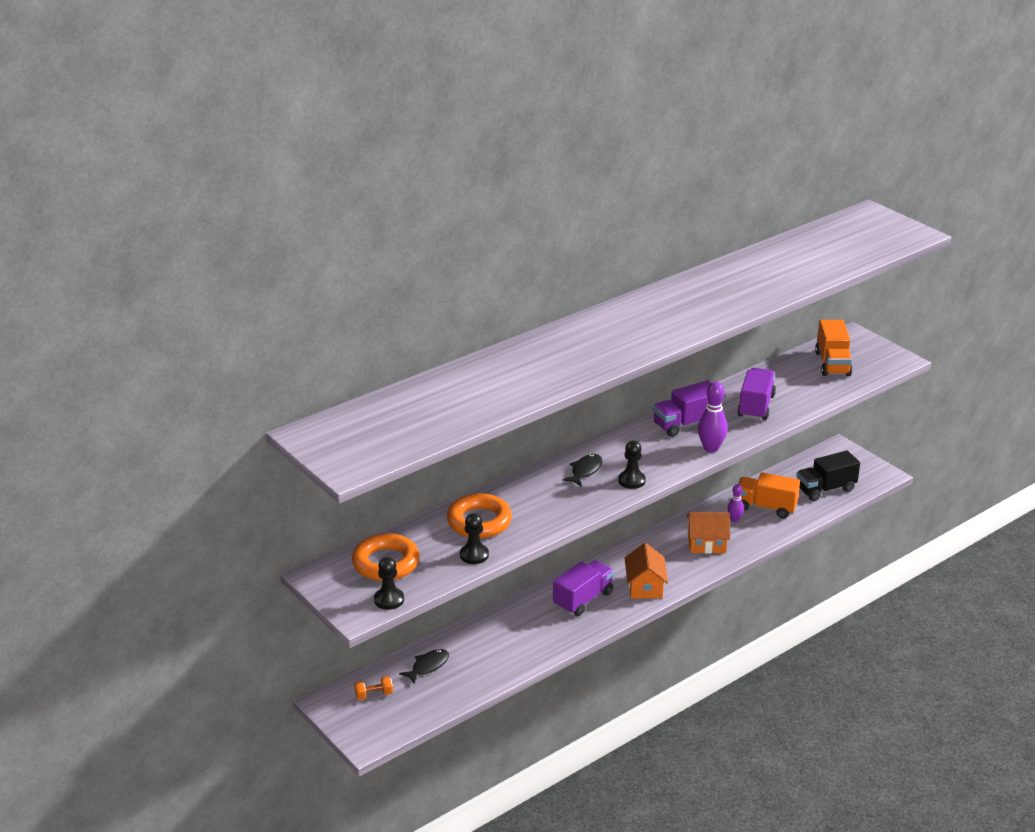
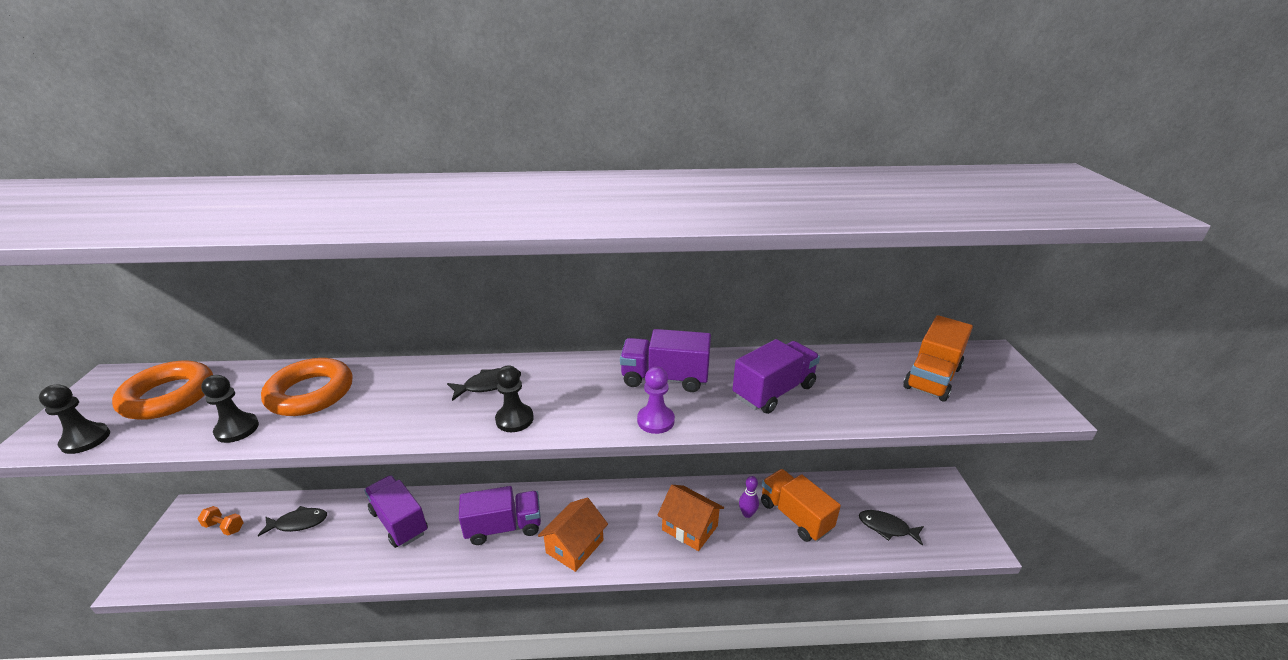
camera: 35 degrees right, 0 degrees up
(503, 631) = (399, 522): none -> purple truck
(711, 448) = (655, 420): purple bowling pin -> purple pawn
(825, 489) = (887, 527): black truck -> black fish

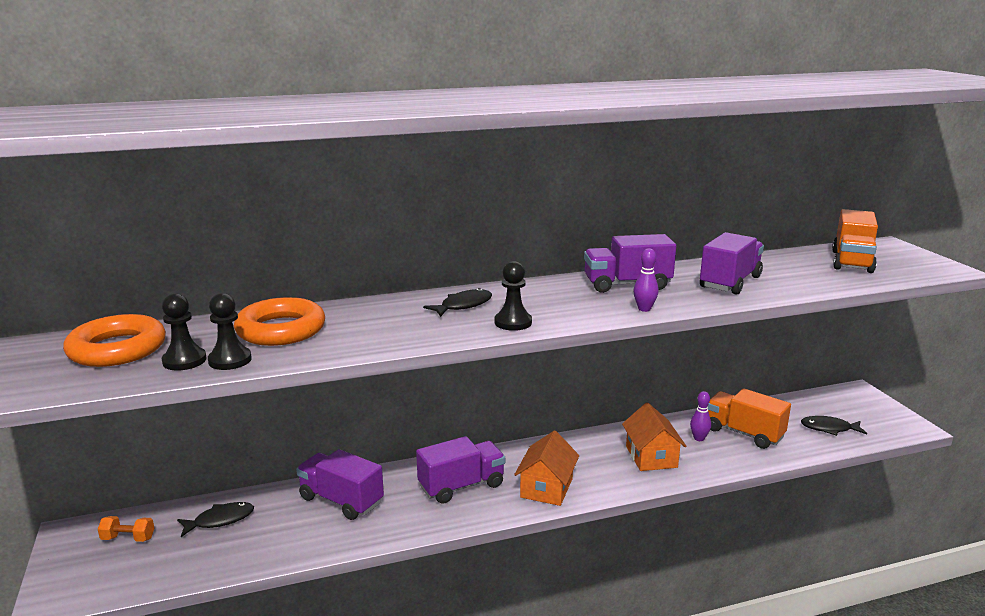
camera: 15 degrees left, 10 degrees down
(85, 440) = (60, 386): black pawn -> black pawn (184, 361)
(655, 420) = (644, 309): purple pawn -> purple bowling pin
(689, 528) = (651, 457): orange house -> orange house turned 60 degrees clockwise

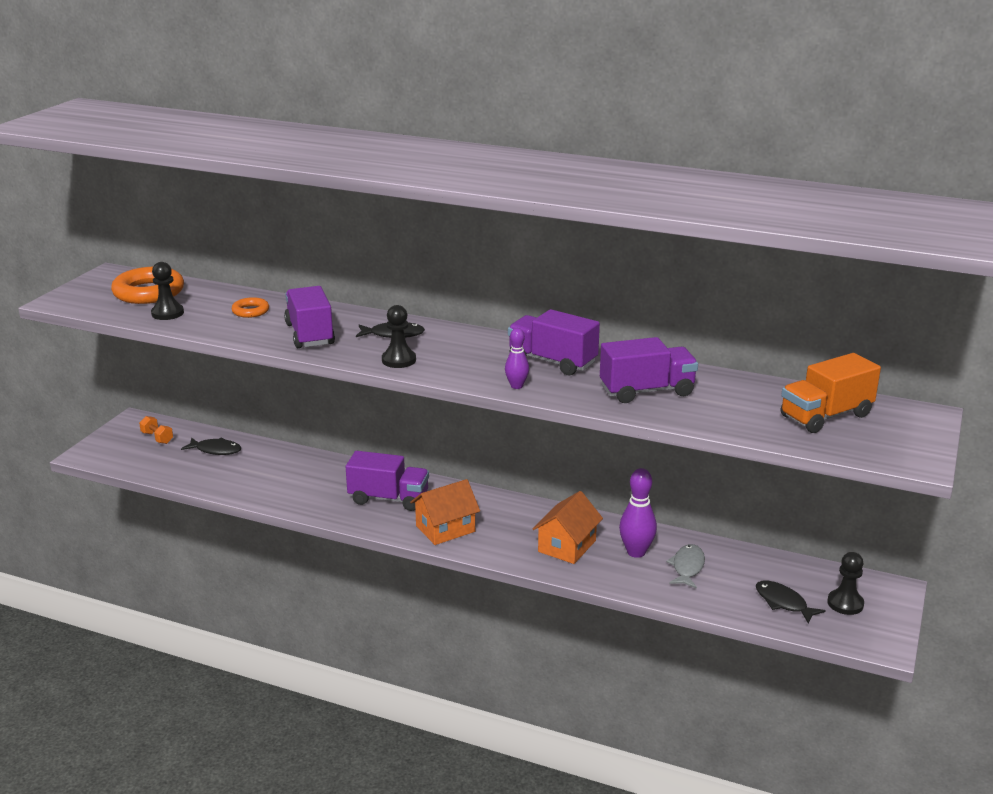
camera: 40 degrees right, 5 degrees up
(230, 360) = (189, 322): black pawn -> black pawn (845, 603)
(281, 330) = (250, 311): orange ring -> orange ring, size x0.51
(341, 500) = (299, 471): purple truck -> purple truck (310, 334)
(699, 438) = (636, 552): purple bowling pin -> purple bowling pin, size x1.65
(744, 433) = (687, 567): orange truck -> grey fish

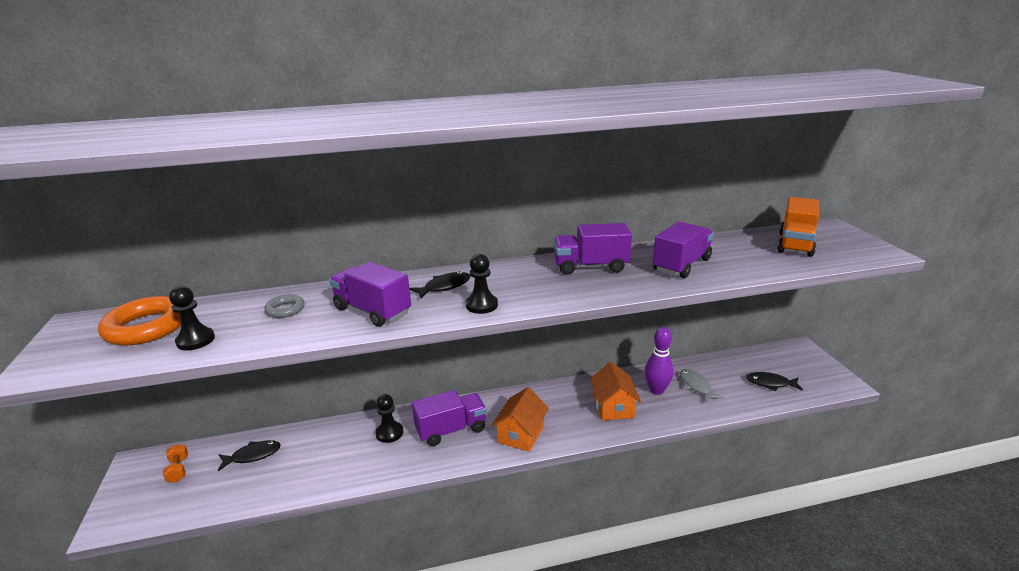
camera: 35 degrees left, 0 degrees up
(157, 438) = (178, 470): orange dumbbell -> orange dumbbell turned 60 degrees clockwise
(250, 311) = (285, 310): orange ring -> grey ring
(516, 386) = (599, 292): purple bowling pin -> none
(845, 603) = (795, 368): black pawn -> black pawn (389, 433)

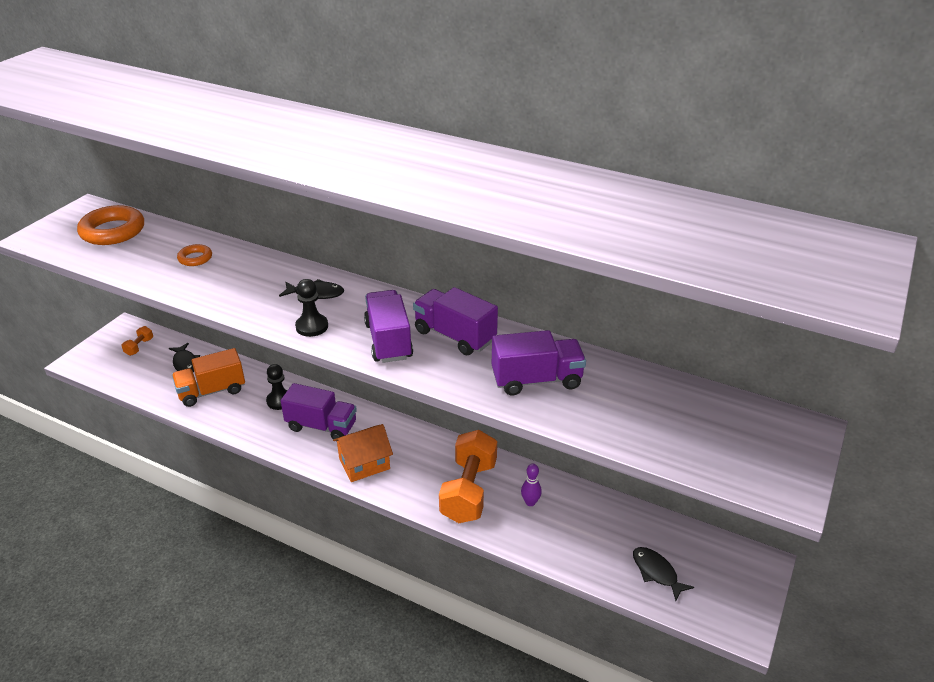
camera: 40 degrees right, 10 degrees up
(195, 340) = (121, 257): black pawn -> none
(253, 455) = (185, 363): black fish -> black fish turned 45 degrees clockwise
(285, 310) = (195, 258): grey ring -> orange ring
(372, 311) = (240, 290): purple truck -> purple truck (388, 341)
(613, 407) = (469, 491): orange house -> orange dumbbell
(656, 390) = (530, 502): purple bowling pin -> purple bowling pin, size x0.61
(696, 386) = (574, 523): grey fish -> none
(795, 244) = (706, 424): orange truck -> orange truck (212, 391)

